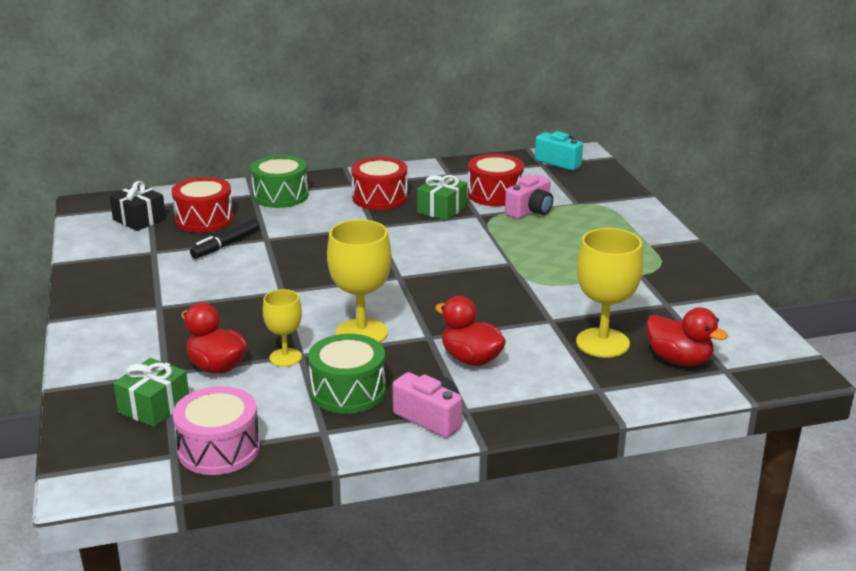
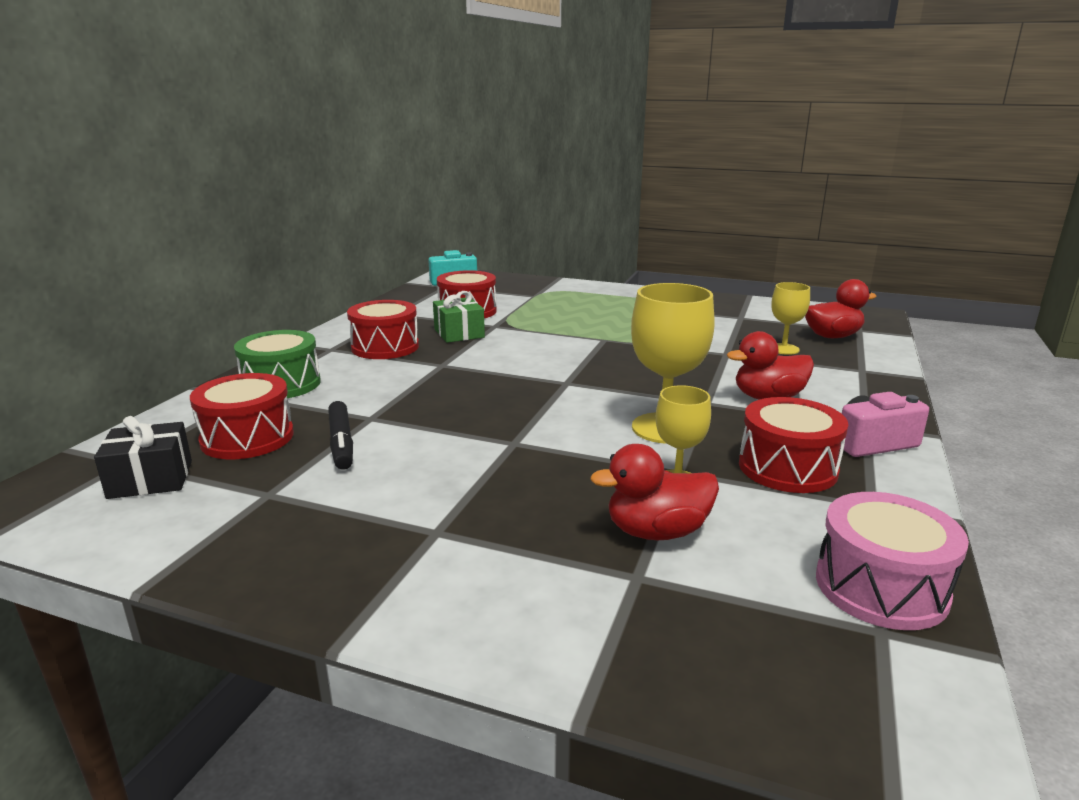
camera: 55 degrees left, 5 degrees down
(154, 406) = (728, 612): green gift -> none
(348, 391) = (787, 468): green drum -> red drum
(530, 211) = (520, 310): pink camera -> none
(602, 343) = (783, 349): yellow goblet -> yellow goblet, size x0.59

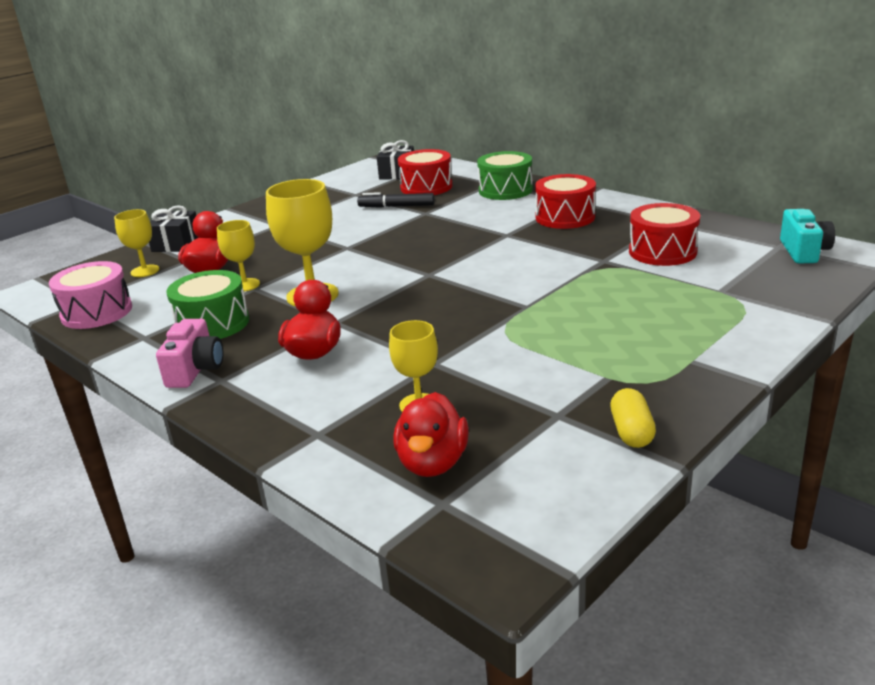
camera: 115 degrees right, 5 degrees up
(459, 333) = (587, 244): green gift -> none
(574, 632) = (176, 244): none -> black gift
(714, 611) = (145, 271): none -> yellow goblet
(734, 303) = (631, 432): none -> yellow capsule
(787, 468) = (213, 324): red drum -> green drum

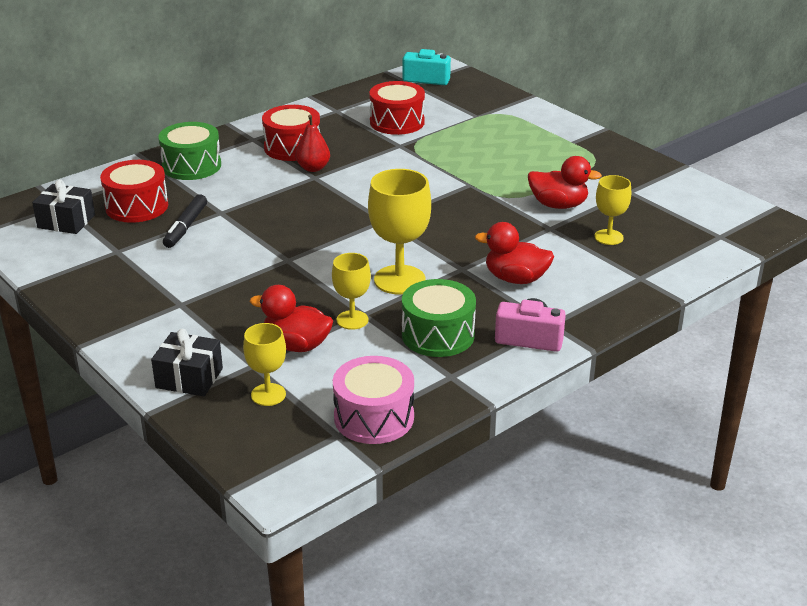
camera: 85 degrees left, 5 degrees up
(432, 463) = (679, 236): red duck -> red duck (558, 205)
(525, 231) = (313, 168): none -> red pear
(631, 432) = (652, 172): yellow capsule -> none

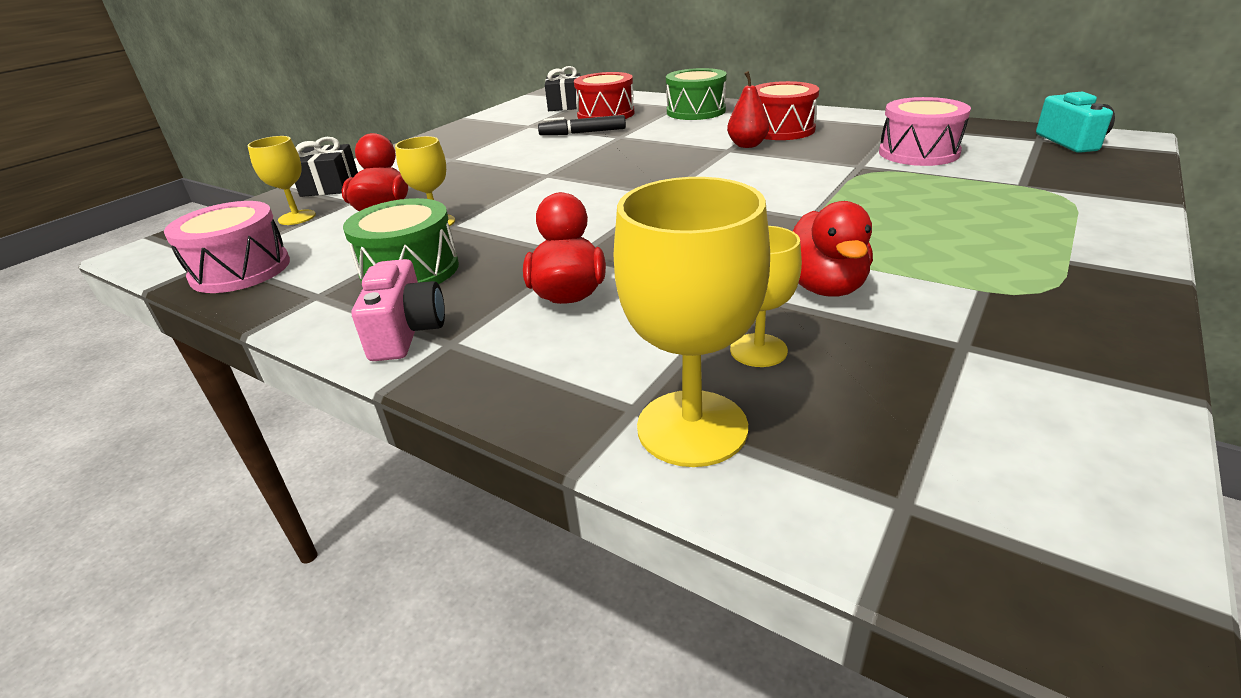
camera: 75 degrees right, 0 degrees up
(397, 122) = (918, 153): red drum -> pink drum
(399, 280) = (530, 227): yellow goblet -> yellow goblet (692, 427)

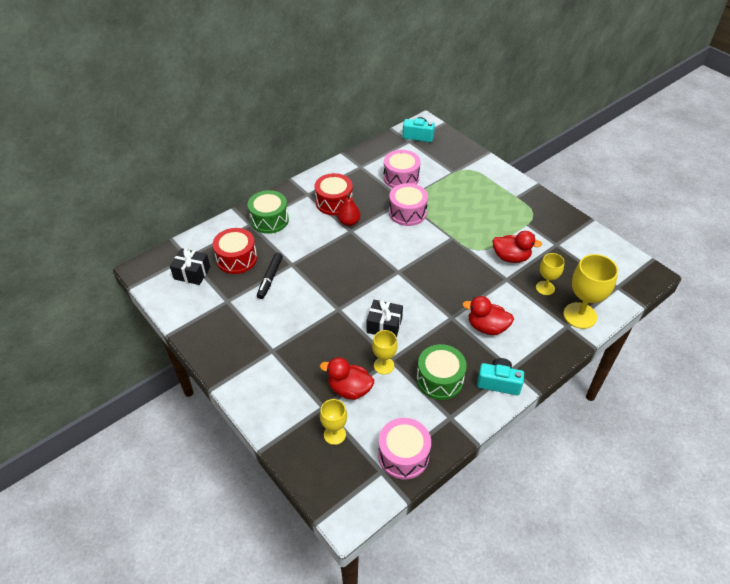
camera: 75 degrees left, 15 degrees up
(330, 186) = (283, 419): black gift -> black gift (384, 325)
(407, 332) = (498, 383): pink camera -> turquoise camera
(829, 173) = (407, 212): none -> pink drum

